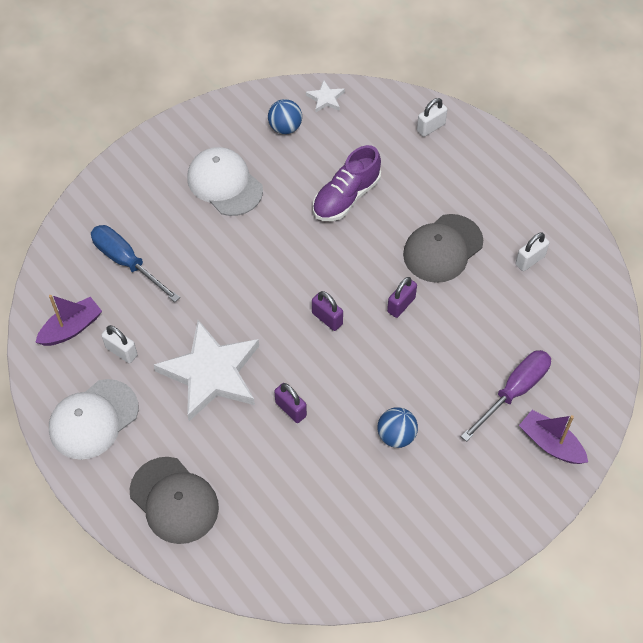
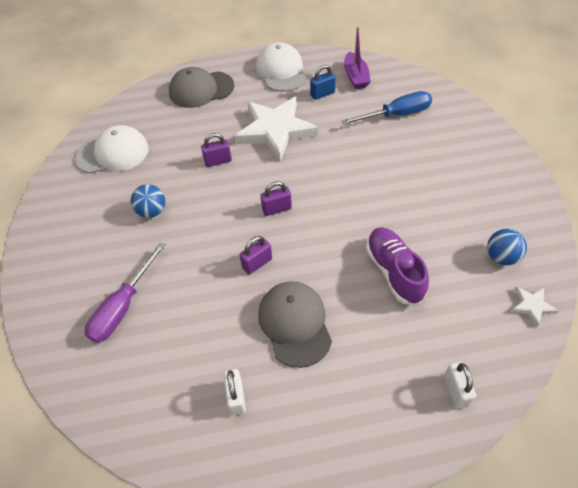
camera: 120 degrees right, 5 degrees down
(121, 351) = (322, 94): white padlock -> blue padlock
(224, 184) = (448, 191): white cap -> white cap (113, 153)
(401, 305) = (257, 263): purple padlock -> purple padlock turned 75 degrees clockwise
(514, 391) = (123, 307): purple screwdriver -> purple screwdriver turned 45 degrees clockwise
(551, 443) = (62, 309): purple boat -> none

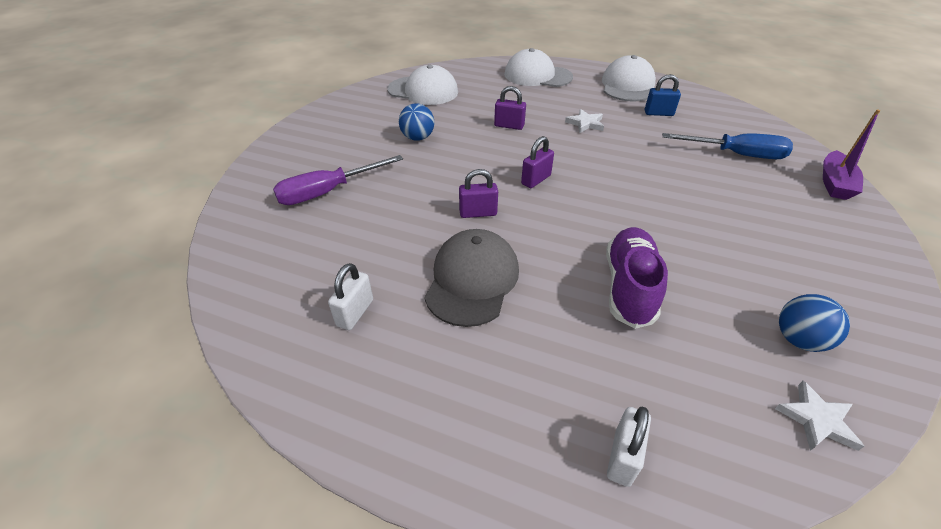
camera: 30 degrees right, 10 degrees down
(201, 89) = (537, 76): grey cap -> white cap
(275, 130) = (585, 123): white star -> white star, size x0.42
(276, 209) = (536, 180): purple padlock -> purple padlock turned 60 degrees counterclockwise
(355, 77) = (707, 112): purple boat -> purple boat (834, 183)

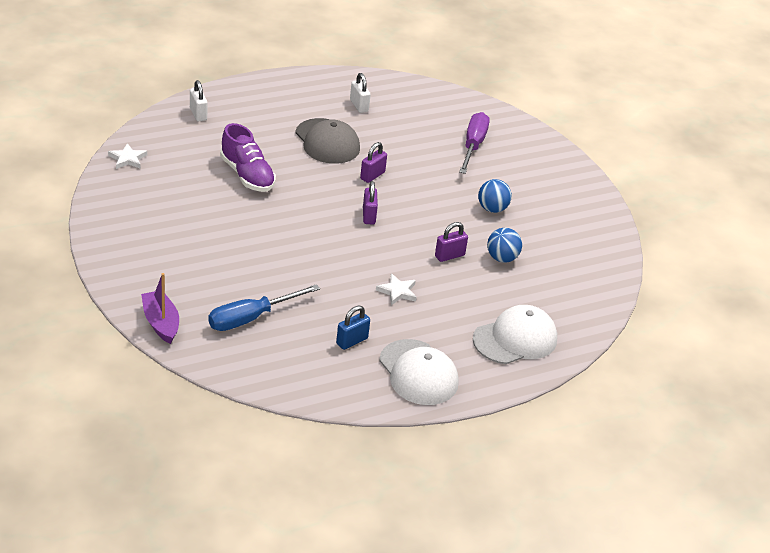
camera: 130 degrees right, 5 degrees down
(423, 91) = (571, 258): white cap -> none
(798, 339) = (147, 189): blue ball -> blue ball (502, 258)

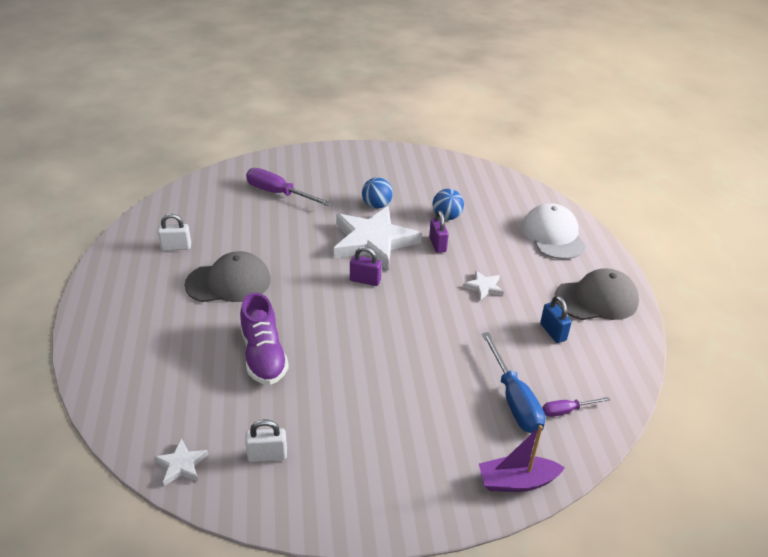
camera: 70 degrees left, 0 degrees up
(198, 114) = (119, 377): white padlock -> white padlock (267, 455)
(247, 175) = (263, 356): purple shoe -> purple shoe turned 90 degrees clockwise
(249, 351) = (567, 411): none -> purple screwdriver
(372, 176) = (301, 264): purple padlock -> none
(418, 373) = (596, 299): white cap -> grey cap
(430, 214) = (373, 242): none -> white star

